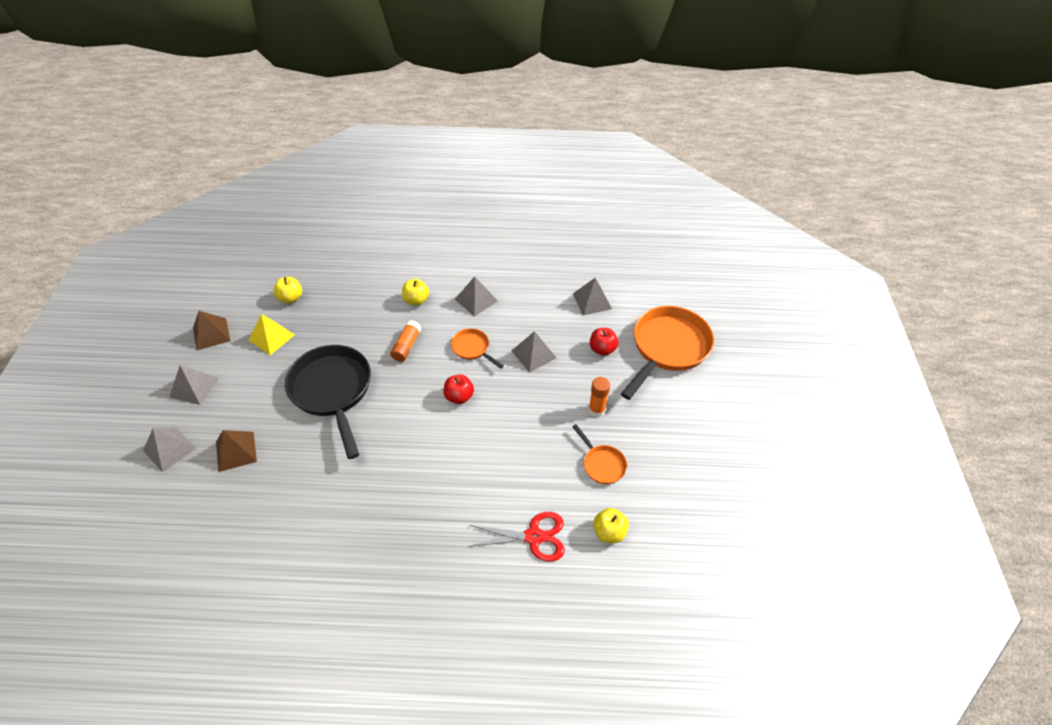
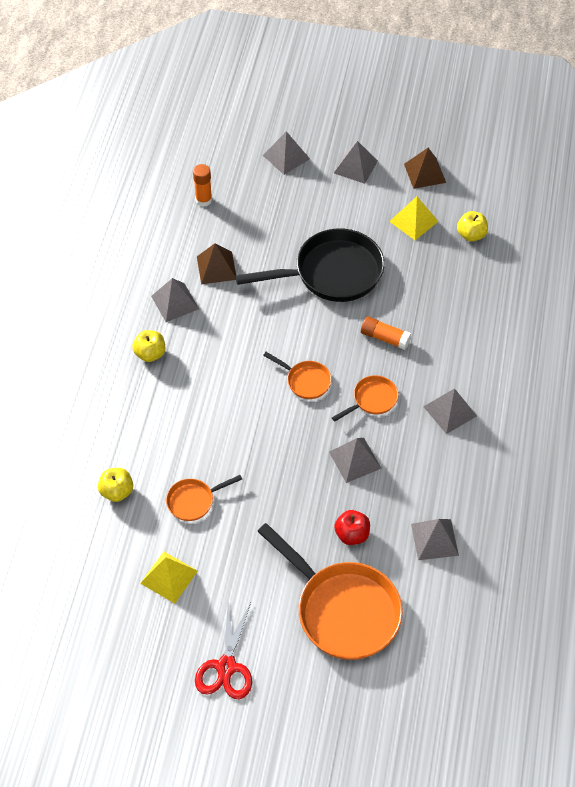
camera: 100 degrees right, 5 degrees up
(236, 451) = (274, 203): brown pyramid -> brown pyramid (216, 268)
(371, 523) = (175, 302): none -> grey pyramid
(416, 300) = (455, 350): yellow apple -> yellow apple (150, 354)
(459, 397) = (305, 381): red apple -> orange pan
(534, 537) = (129, 427): red scissors -> red scissors (226, 666)
(596, 410) = (264, 510): orange glue stick -> orange glue stick (203, 200)
(681, 470) = (169, 577): none -> yellow pyramid

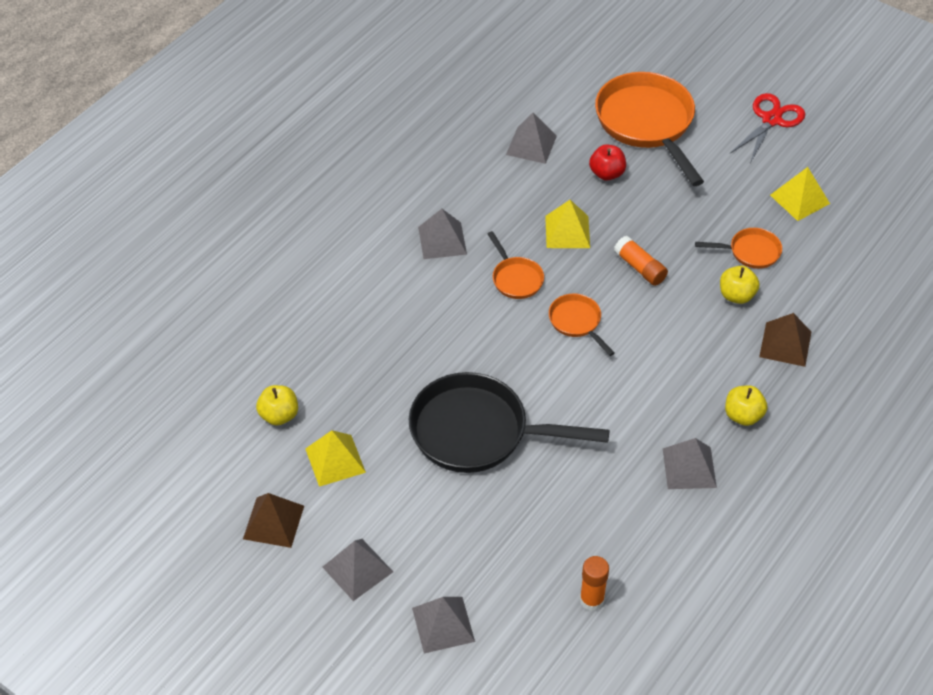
camera: 155 degrees left, 5 degrees down
(117, 491) = (828, 287): yellow apple -> yellow apple (736, 295)
(216, 268) = (617, 493): brown pyramid -> brown pyramid (785, 344)
(355, 460) = (567, 232): grey pyramid -> yellow pyramid
(372, 400) = (516, 279): orange pan -> orange pan turned 105 degrees counterclockwise
(385, 338) = (462, 335): orange glue stick -> orange glue stick (640, 268)

